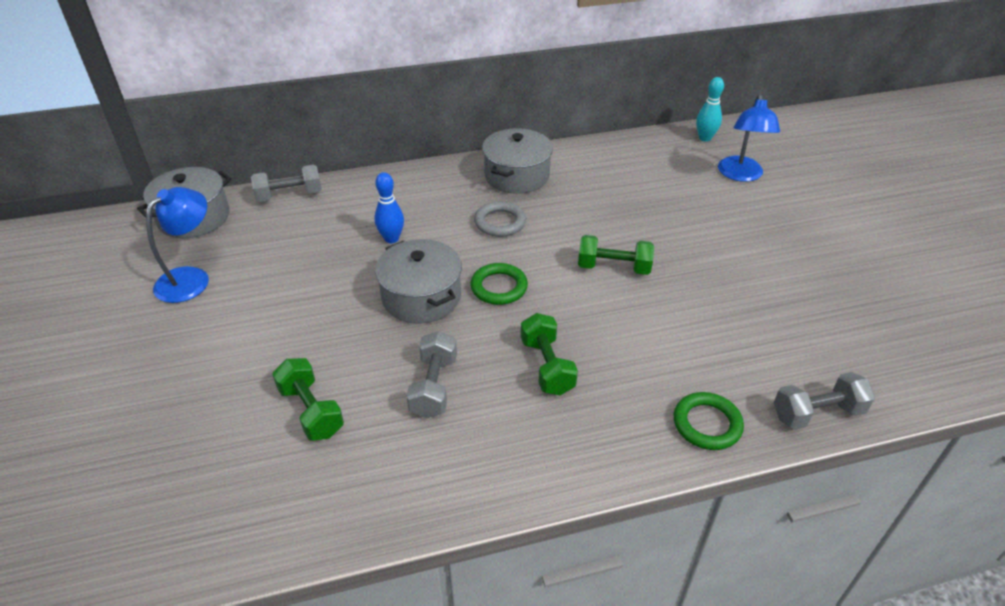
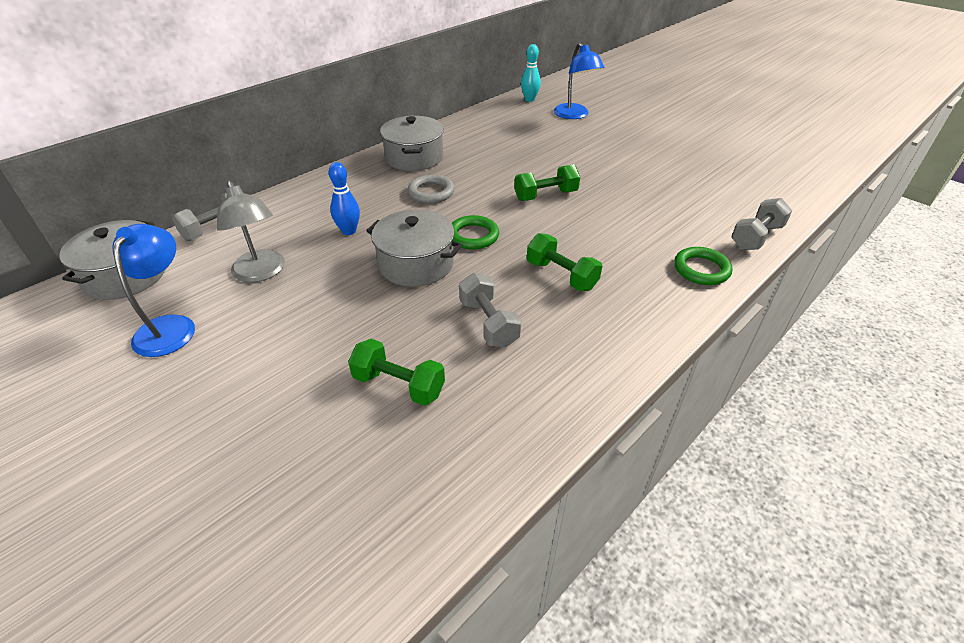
camera: 30 degrees left, 0 degrees up
(290, 254) = (261, 273): none -> grey lamp

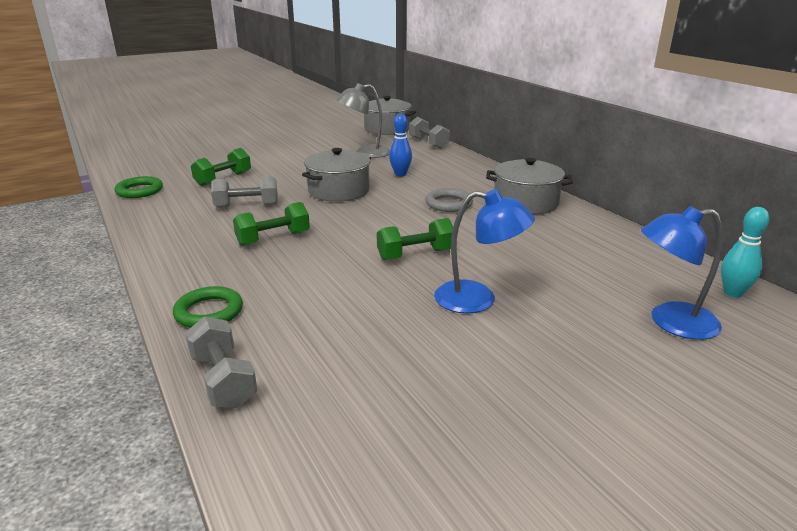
camera: 105 degrees right, 15 degrees down
(170, 326) = (330, 138): blue lamp -> blue lamp (478, 299)
(473, 236) = (362, 213): green ring -> green ring (139, 191)
(546, 195) = (415, 255): green dumbbell -> green dumbbell turned 75 degrees clockwise

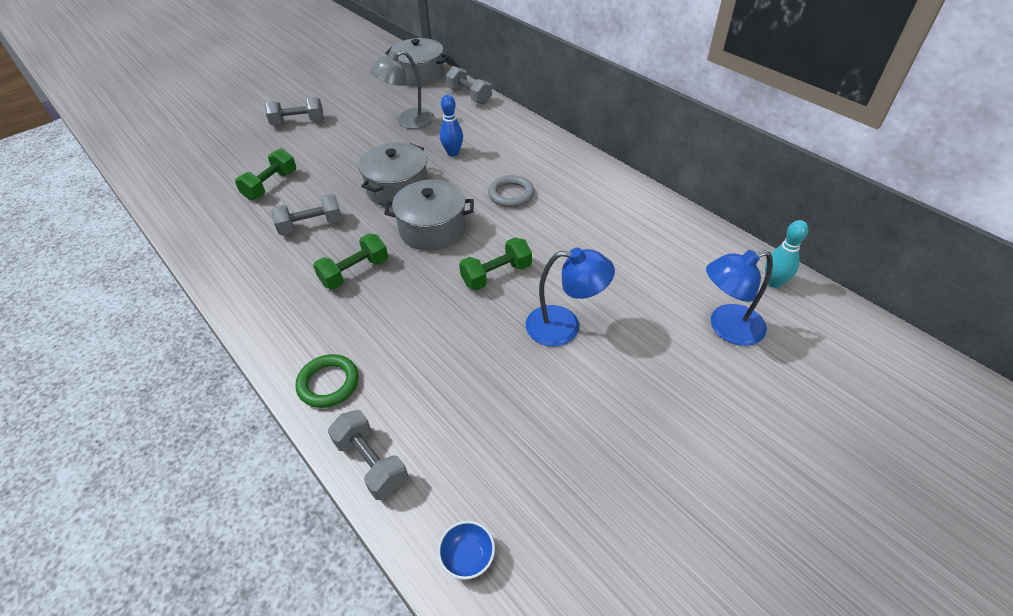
camera: 10 degrees left, 20 degrees up
(139, 191) = (187, 217): green ring -> none
(266, 146) = (298, 122): none -> grey dumbbell
(297, 483) = (468, 557): none -> blue bowl
(525, 202) = (583, 182): grey pot -> grey pot (432, 229)

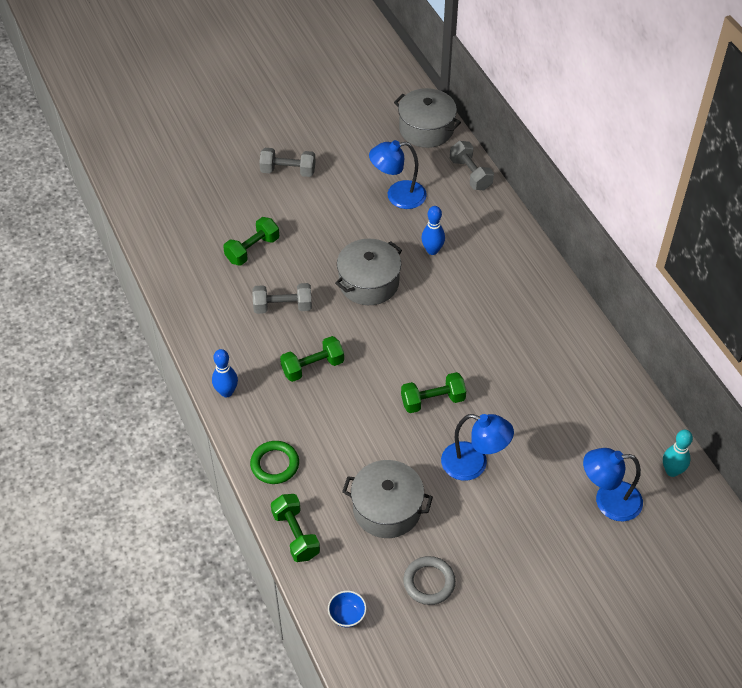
camera: 15 degrees right, 5 degrees up
(257, 319) = (226, 392): none -> blue bowling pin
(371, 463) = (295, 535): grey dumbbell -> green dumbbell
(407, 121) = (398, 196): grey lamp -> blue lamp
(432, 229) = (390, 338): grey pot -> grey pot (387, 509)
(511, 194) = (473, 316): grey ring -> grey ring (429, 582)

